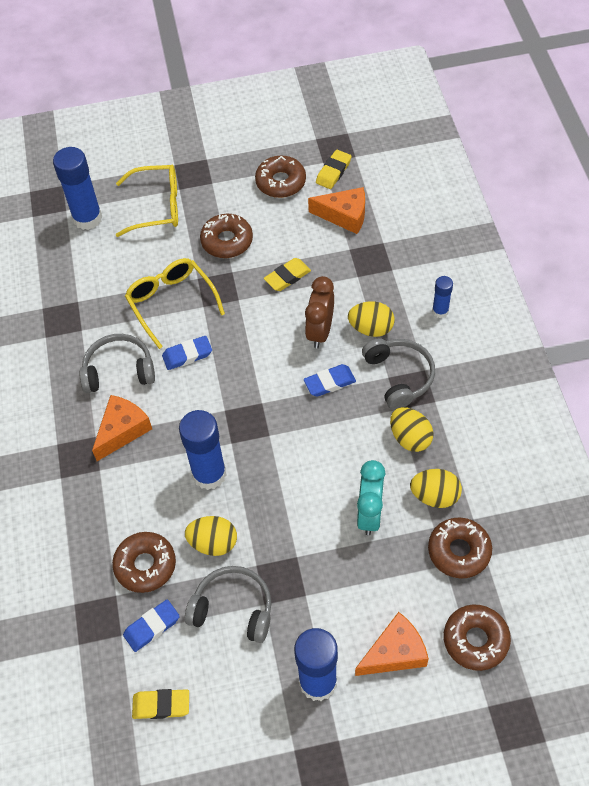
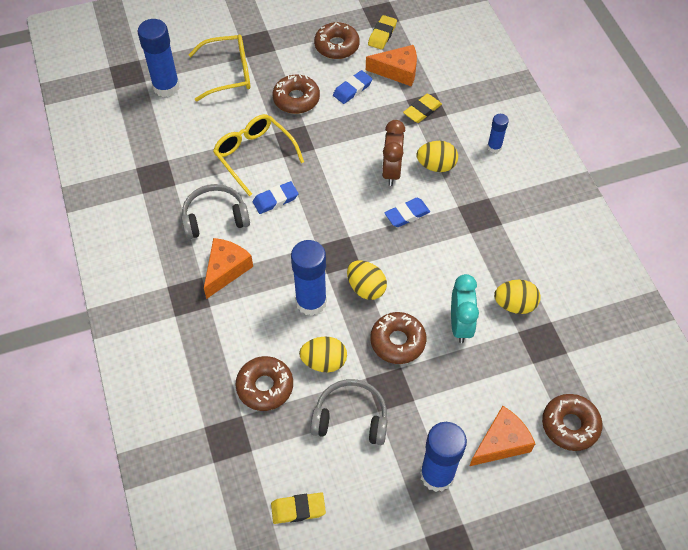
camera: 10 degrees left, 0 degrees up
(152, 627) = (279, 440): blue eraser -> blue eraser (352, 89)
(287, 277) = (355, 126): yellow eraser -> yellow eraser (422, 110)
(399, 376) = (467, 205): grey headphones -> none
(410, 438) = (485, 257): yellow egg -> yellow egg (366, 288)
(459, 551) = (543, 350): brown donut -> brown donut (397, 341)

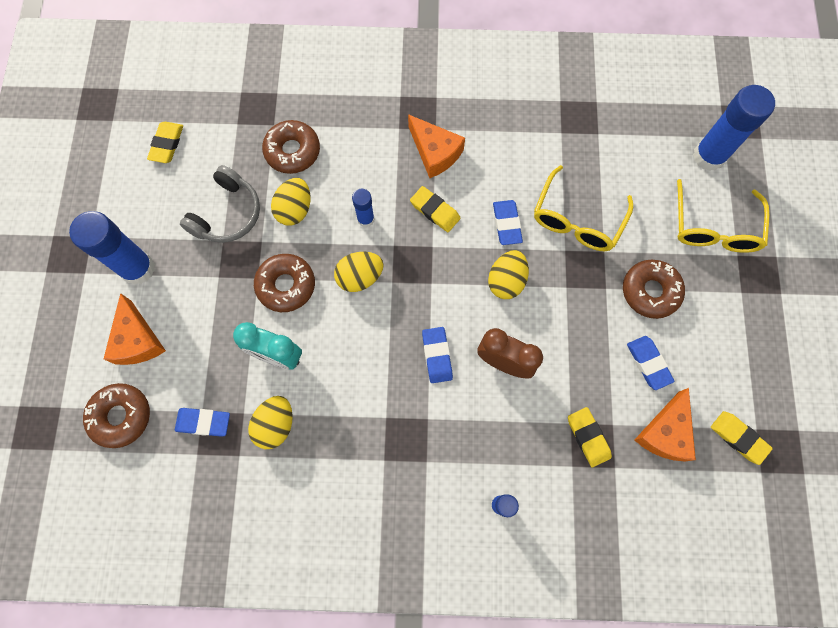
camera: 110 degrees right, 15 degrees up
(215, 217) = (504, 159): grey headphones -> none
(254, 155) = (577, 220): yellow glasses -> yellow glasses turned 135 degrees clockwise
(283, 253) = (435, 211): none -> yellow eraser
(311, 302) = (365, 219): blue glue stick -> blue glue stick, size x0.52
(337, 46) = (731, 370): brown donut -> none
(436, 166) = (495, 418): yellow egg -> yellow egg (506, 281)
(540, 358) = (203, 422): none -> blue eraser

